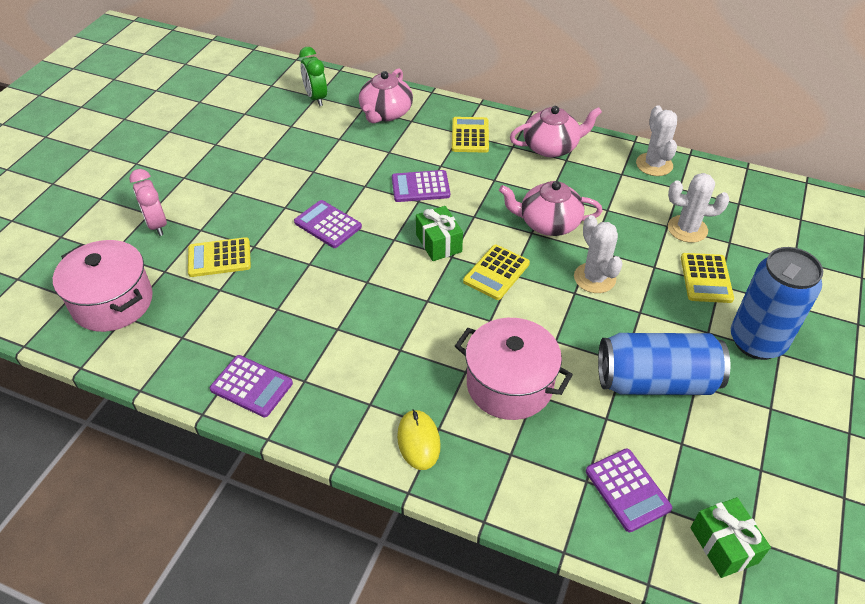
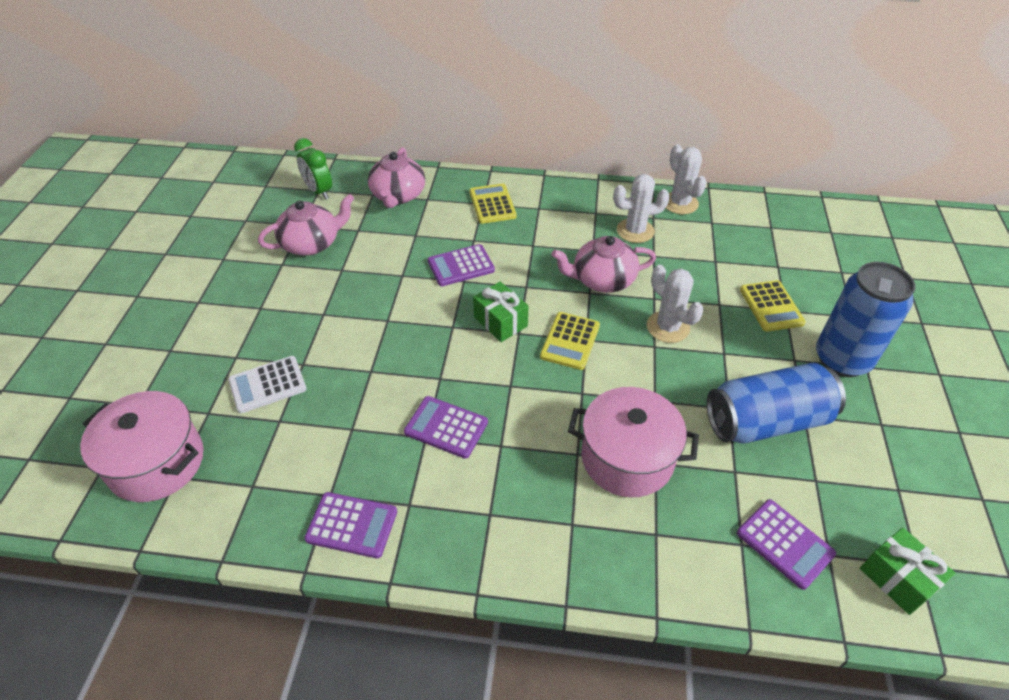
camera: 15 degrees left, 0 degrees up
(157, 225) = (183, 361): pink clock -> none
(219, 258) = (267, 385): yellow calculator -> white calculator
(328, 224) = (376, 324): purple calculator -> purple calculator (446, 427)
(418, 441) = (556, 543): yellow mouse -> none
(551, 147) = (576, 202): pink teapot -> pink teapot (312, 243)
(687, 229) = (735, 261): white cactus -> white cactus (635, 231)

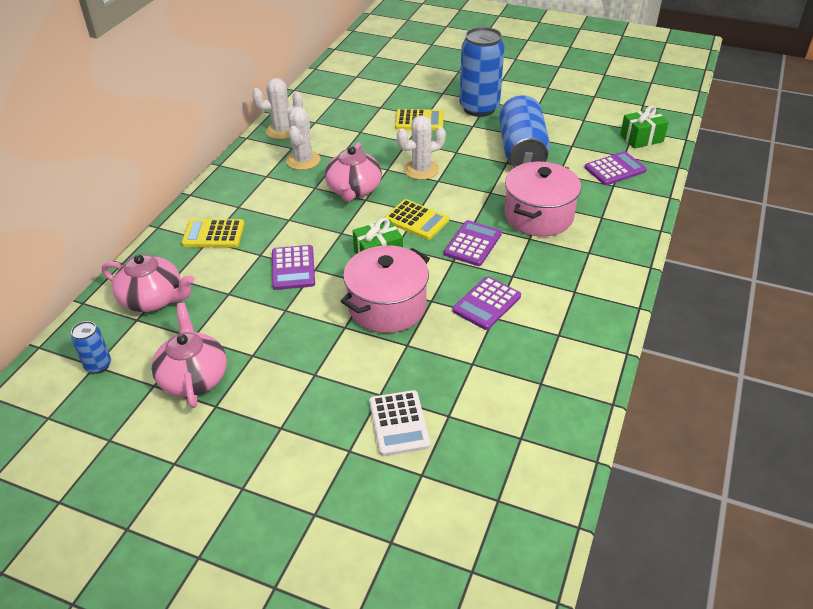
camera: 75 degrees left, 5 degrees down
(157, 462) = (476, 518): pink pot -> pink pot (387, 306)
(319, 191) = (98, 365): green clock -> blue can
(352, 525) = (573, 371): purple calculator -> purple calculator (473, 244)

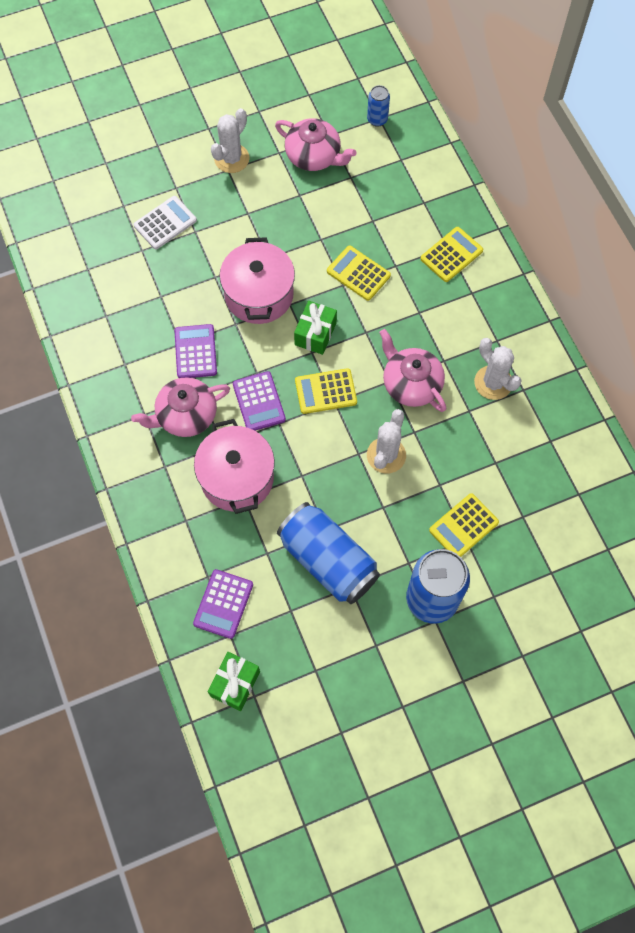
camera: 135 degrees right, 25 degrees up
(153, 299) = (412, 179): pink teapot -> pink teapot (185, 415)
(282, 131) = (560, 404): white cactus -> white cactus (231, 158)
(293, 268) = (358, 273): purple calculator -> yellow calculator
(399, 423) = (165, 223): white calculator -> white calculator turned 105 degrees clockwise

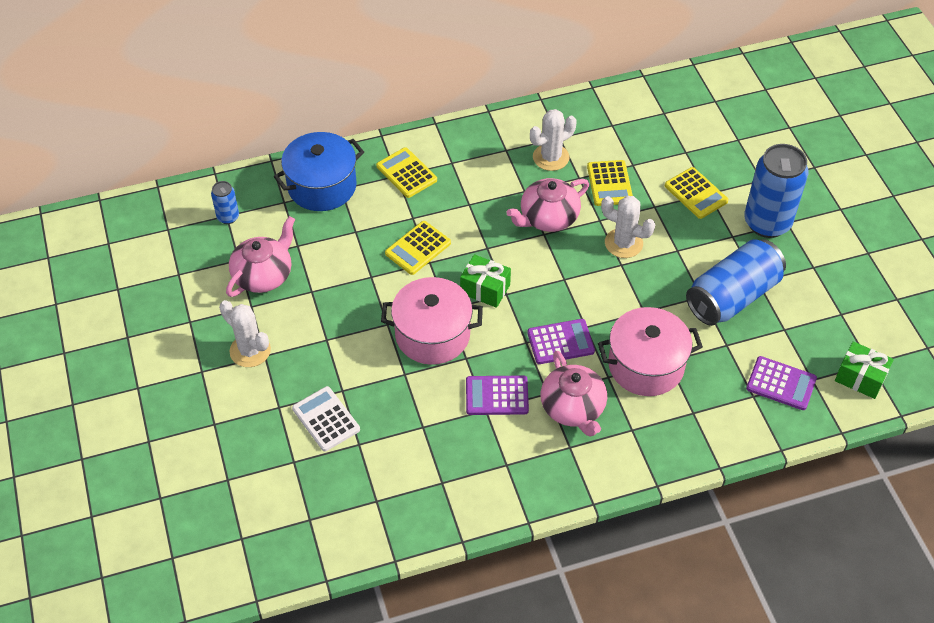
camera: 85 degrees left, 15 degrees down
(325, 391) = (552, 285): yellow calculator -> yellow calculator (609, 183)
(424, 187) = (322, 186): none -> blue pot

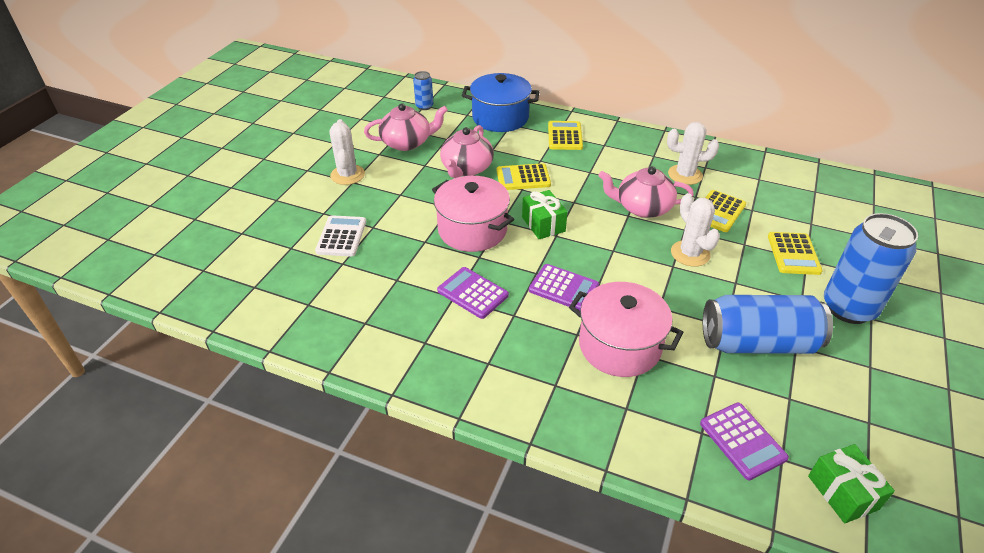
camera: 40 degrees right, 10 degrees down
(573, 408) = (522, 338): pink teapot -> pink teapot (466, 168)

